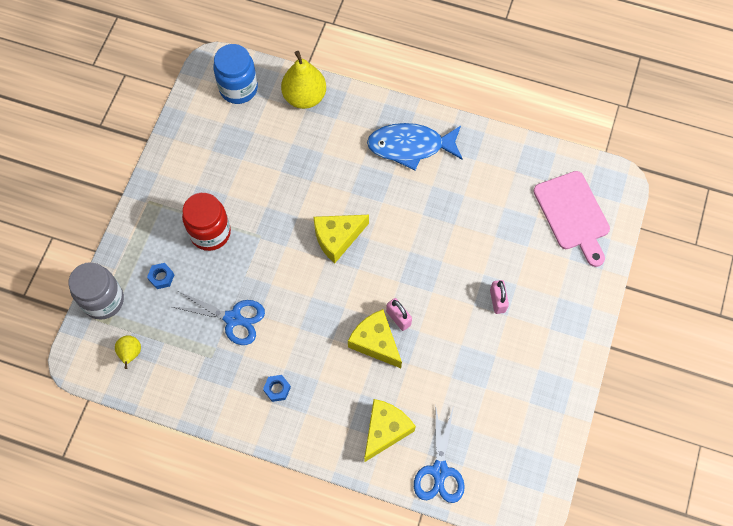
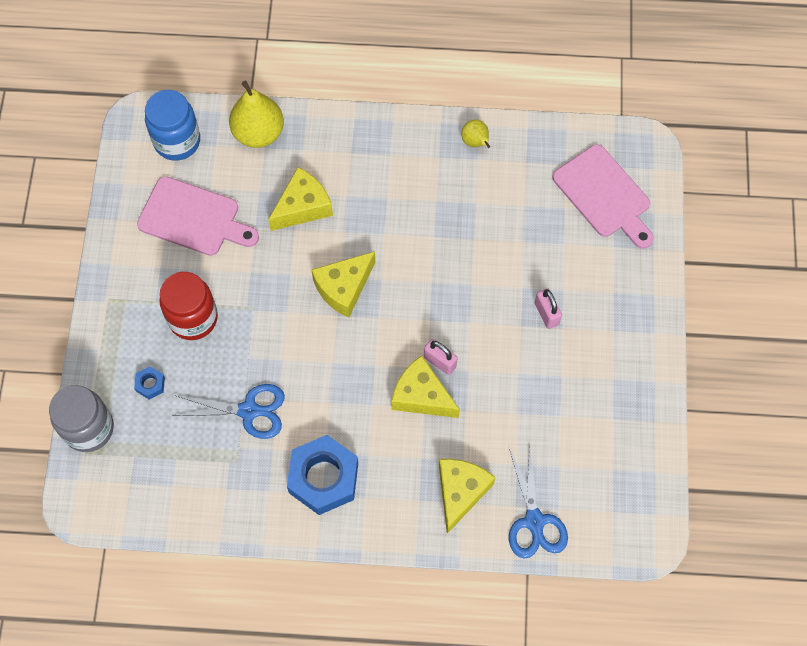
camera: 15 degrees left, 0 degrees up
(130, 354) = (140, 482): yellow pear -> yellow pear (475, 142)
(234, 152) = (193, 218): none -> pink cutting board
(277, 389) = (323, 478): blue nut -> blue nut, size x2.34
(323, 164) = (303, 207): none -> yellow cheese
(410, 146) = (398, 162): blue fish -> none

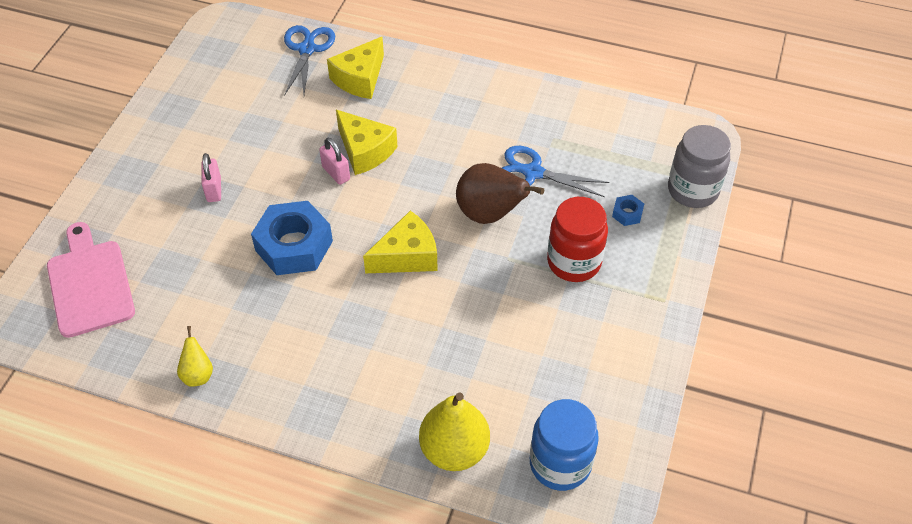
camera: 165 degrees left, 15 degrees down
(193, 218) = (555, 365): pink cutting board -> none
(280, 351) = (490, 214): none -> brown pear
(303, 207) = (425, 348): yellow cheese -> none
(323, 478) = (476, 111): blue nut -> blue nut (294, 245)

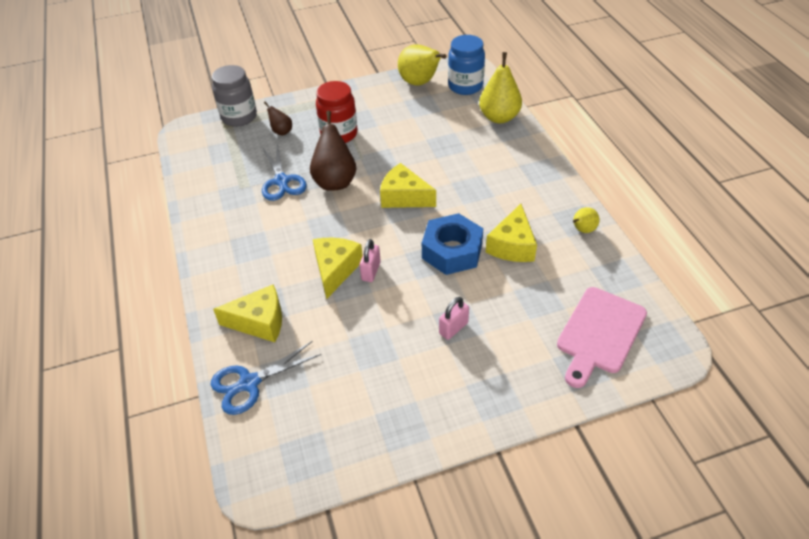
camera: 125 degrees left, 5 degrees down
(247, 298) = (512, 245): none -> yellow cheese
(614, 414) = (420, 83): none -> yellow pear
(627, 213) = (281, 131): blue nut -> brown pear

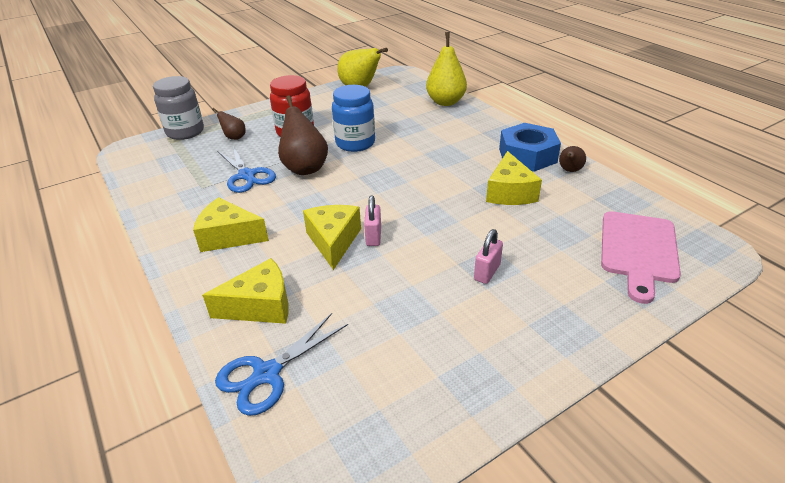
camera: 15 degrees left, 10 degrees down
(404, 197) = (382, 170): yellow cheese -> yellow cheese (229, 236)
(452, 251) = (452, 206): blue nut -> blue nut (527, 155)
(465, 86) = (403, 85): blue jar -> blue jar (355, 143)
(582, 230) = (569, 171): yellow pear -> brown pear

